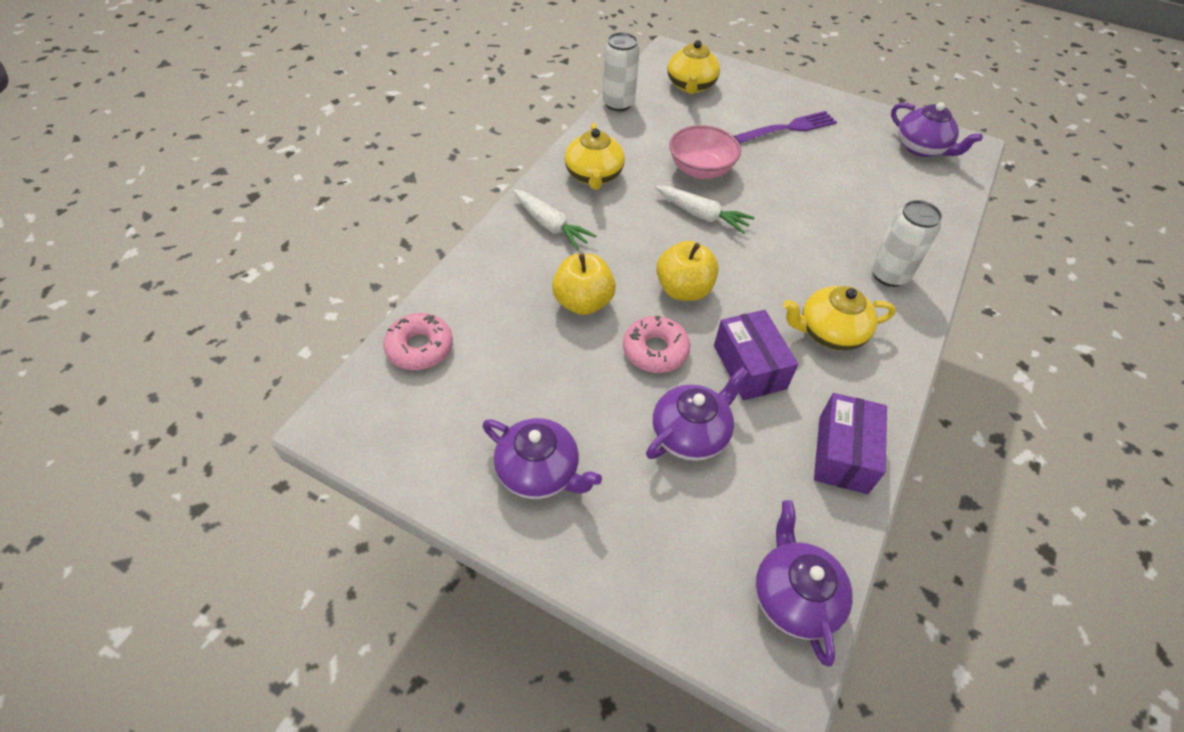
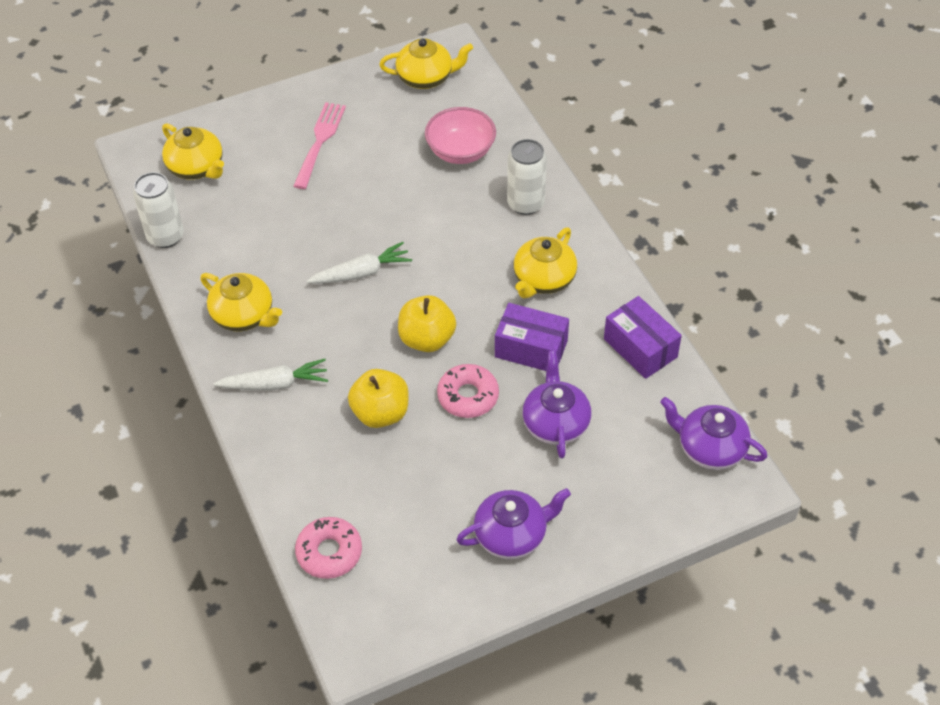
camera: 50 degrees left, 0 degrees up
(700, 170) = (309, 237): pink bowl -> pink bowl (460, 151)
(788, 128) = (320, 142): purple fork -> pink fork
(922, 148) = (426, 78): purple teapot -> yellow teapot

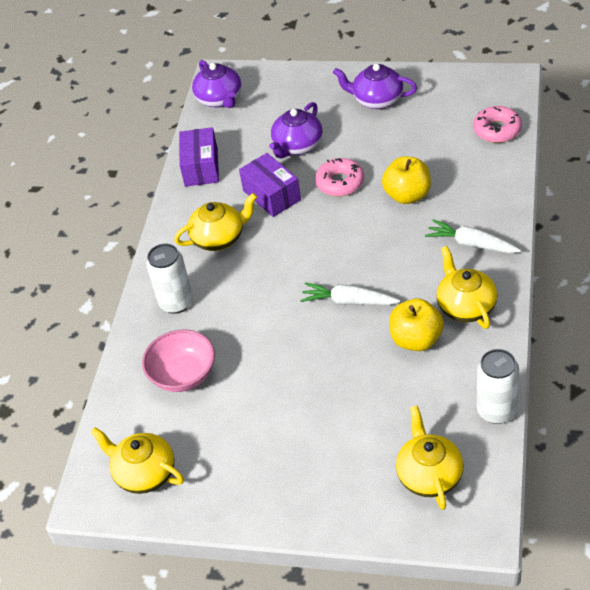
camera: 140 degrees left, 5 degrees down
(320, 142) = (296, 446): pink fork -> none
(427, 339) = (338, 231): yellow apple -> yellow apple (416, 340)

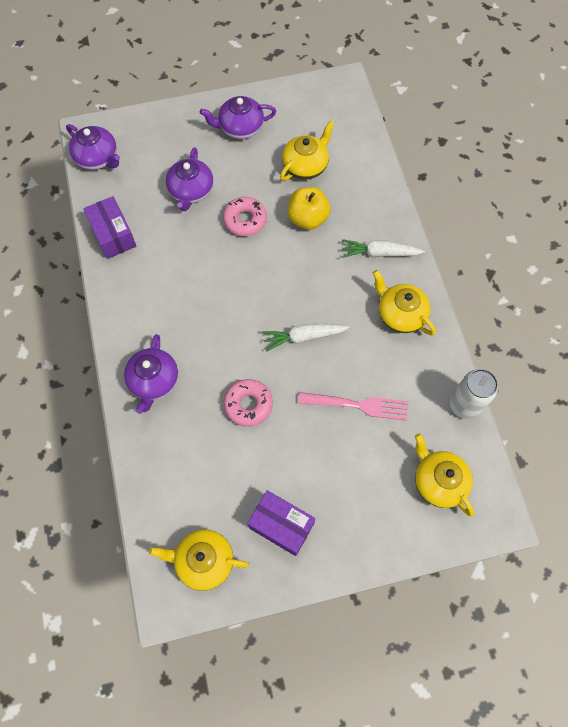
camera: 30 degrees left, 20 degrees up
(176, 302) = (154, 381): white can -> purple teapot
(183, 375) = (194, 452): pink bowl -> none
(219, 238) = (163, 304): yellow teapot -> yellow teapot (305, 166)
(272, 195) = (190, 248): purple box -> purple box (281, 525)
(374, 379) = (357, 405): none -> pink fork
(416, 340) = (374, 358): yellow apple -> none
(497, 130) = (354, 136): pink donut -> pink donut (248, 404)

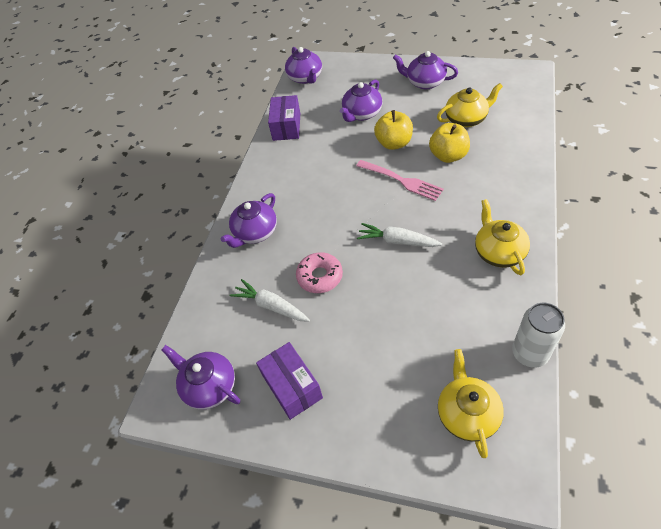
camera: 35 degrees right, 15 degrees down
(203, 561) = (209, 386): yellow teapot -> purple teapot
(245, 220) = (394, 143): pink donut -> yellow apple
(357, 405) = (417, 313): pink fork -> pink fork (401, 180)
(380, 253) = (502, 198): white carrot -> white carrot (271, 306)

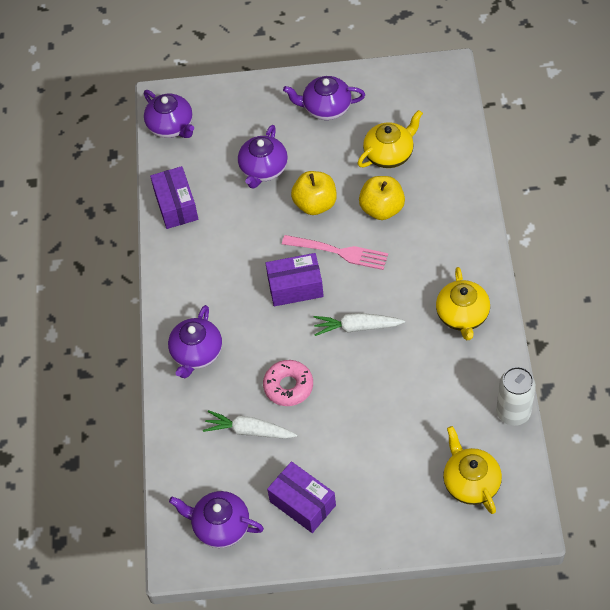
camera: 20 degrees left, 5 degrees up
(355, 199) = (295, 287): none -> purple box
(498, 252) = (462, 315): yellow teapot -> yellow teapot turned 150 degrees counterclockwise

